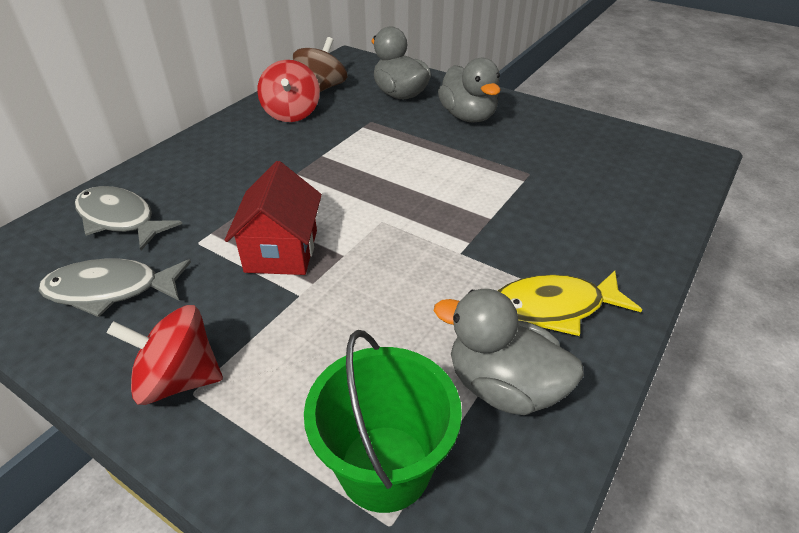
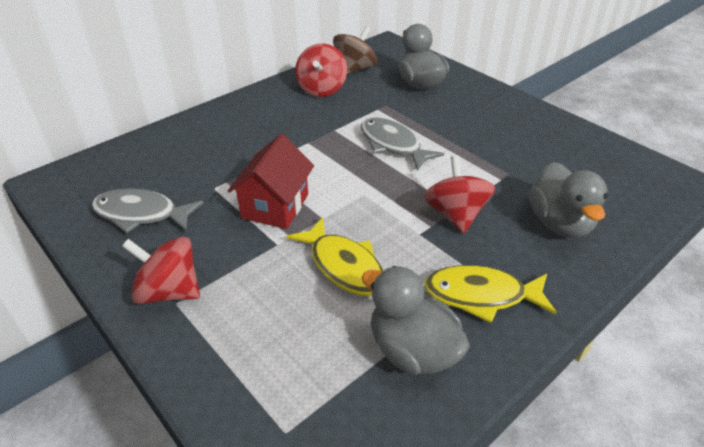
camera: 15 degrees right, 0 degrees up
(120, 219) = (163, 159): grey fish -> grey fish (393, 145)
(384, 467) = (296, 390): green bucket -> none
(388, 305) = (344, 266): none -> yellow fish
(468, 116) = (473, 113): grey duck -> grey duck (560, 223)
(491, 225) = (455, 214): none -> red spinning top

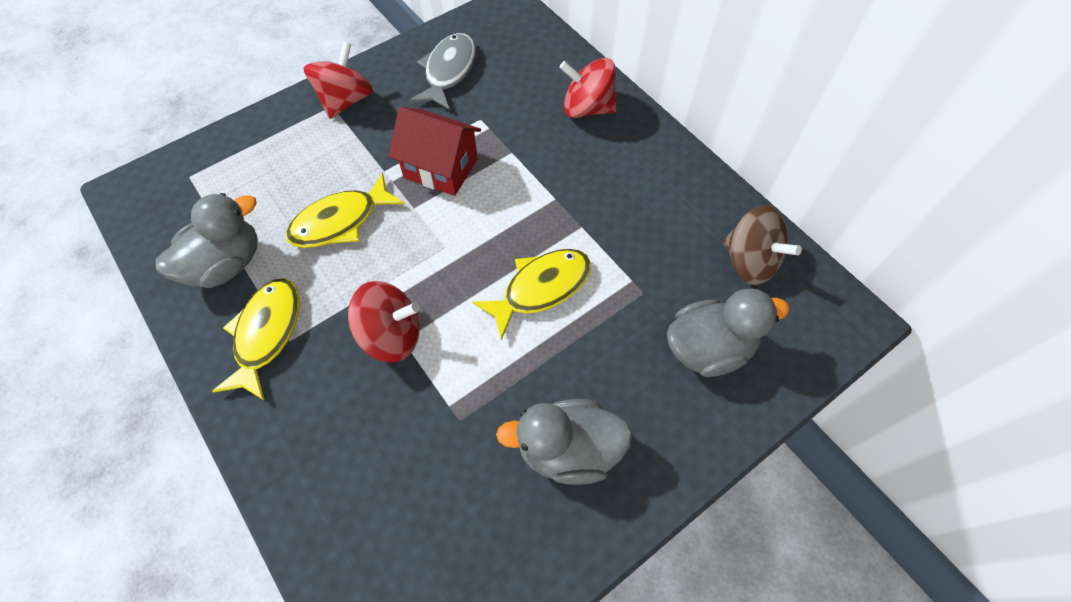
camera: 95 degrees right, 20 degrees up
(322, 89) = (686, 217): red spinning top -> red spinning top (587, 108)
(393, 145) = (541, 288): grey fish -> yellow fish
(560, 223) = (350, 453): grey duck -> grey duck (568, 450)

